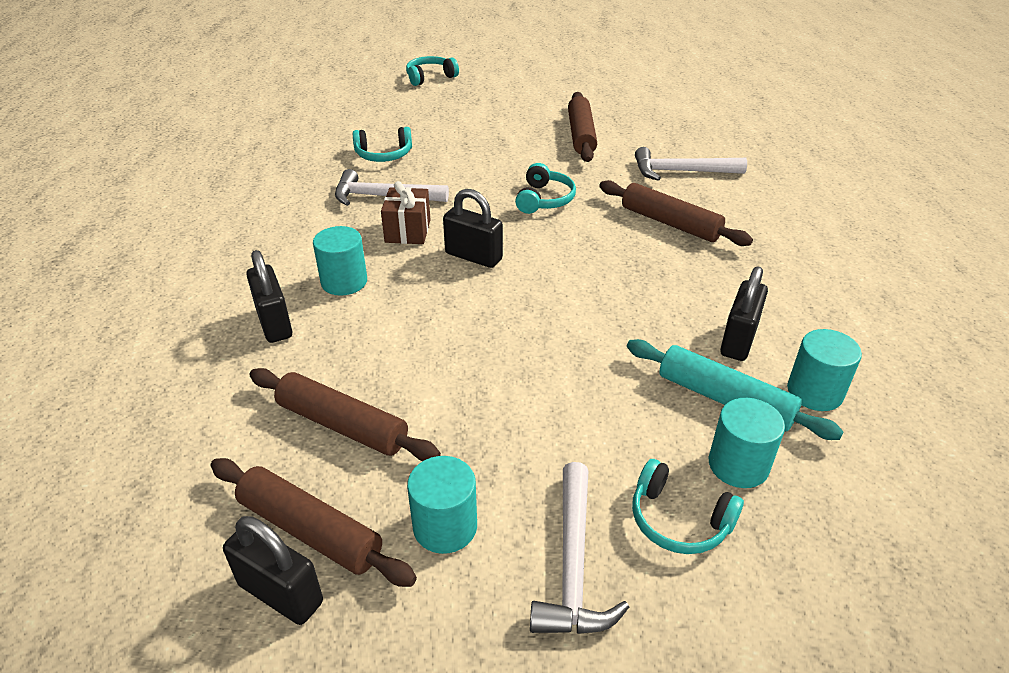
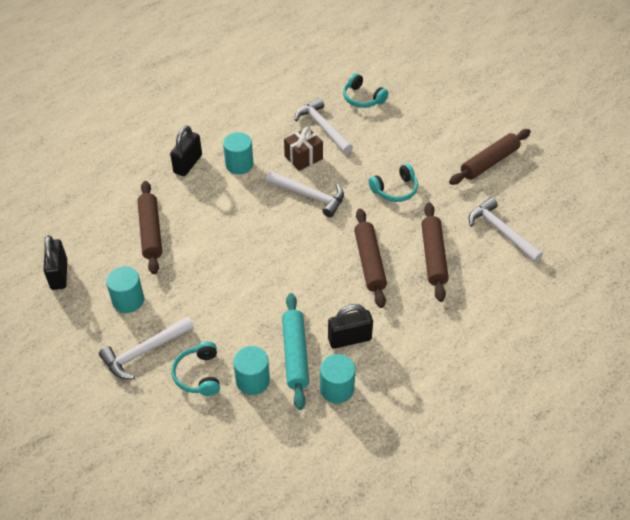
camera: 50 degrees right, 10 degrees up
(310, 530) = (92, 262): brown rolling pin -> brown rolling pin (369, 262)
(430, 77) = (474, 54): turquoise headphones -> none
(473, 256) = (309, 196): black padlock -> white hammer

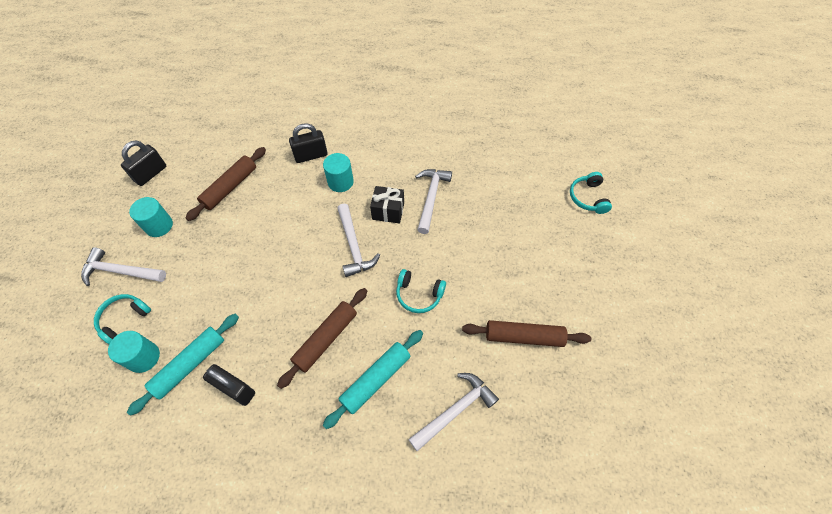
camera: 45 degrees right, 10 degrees up
(303, 157) = (388, 211): brown gift -> black gift
(337, 389) = (178, 421): turquoise cylinder -> none
(362, 98) = (490, 196): turquoise headphones -> turquoise headphones (588, 197)
(433, 256) = (376, 380): brown rolling pin -> turquoise rolling pin
(501, 231) = (455, 410): white hammer -> white hammer turned 45 degrees clockwise

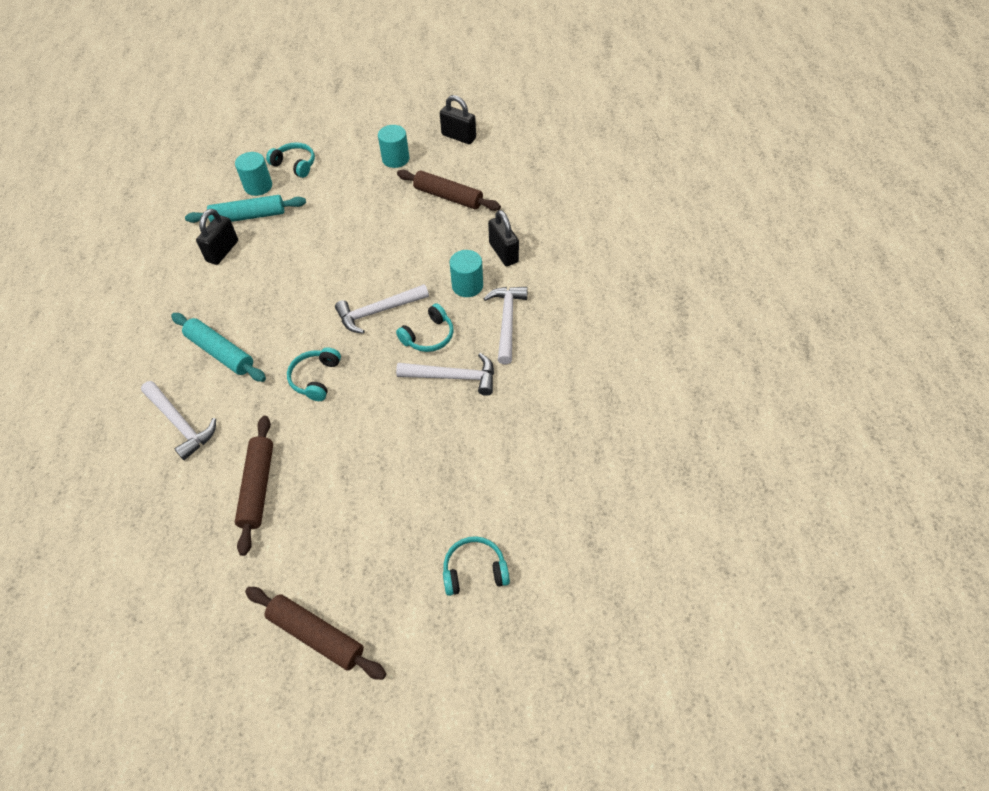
camera: 85 degrees right, 5 degrees down
(120, 271) = (343, 149): white hammer -> white hammer (507, 321)
(190, 365) = (248, 216): turquoise rolling pin -> turquoise rolling pin turned 45 degrees counterclockwise
(326, 339) = (267, 306): brown rolling pin -> brown rolling pin (316, 635)
(388, 211) = (428, 336): black gift -> turquoise headphones

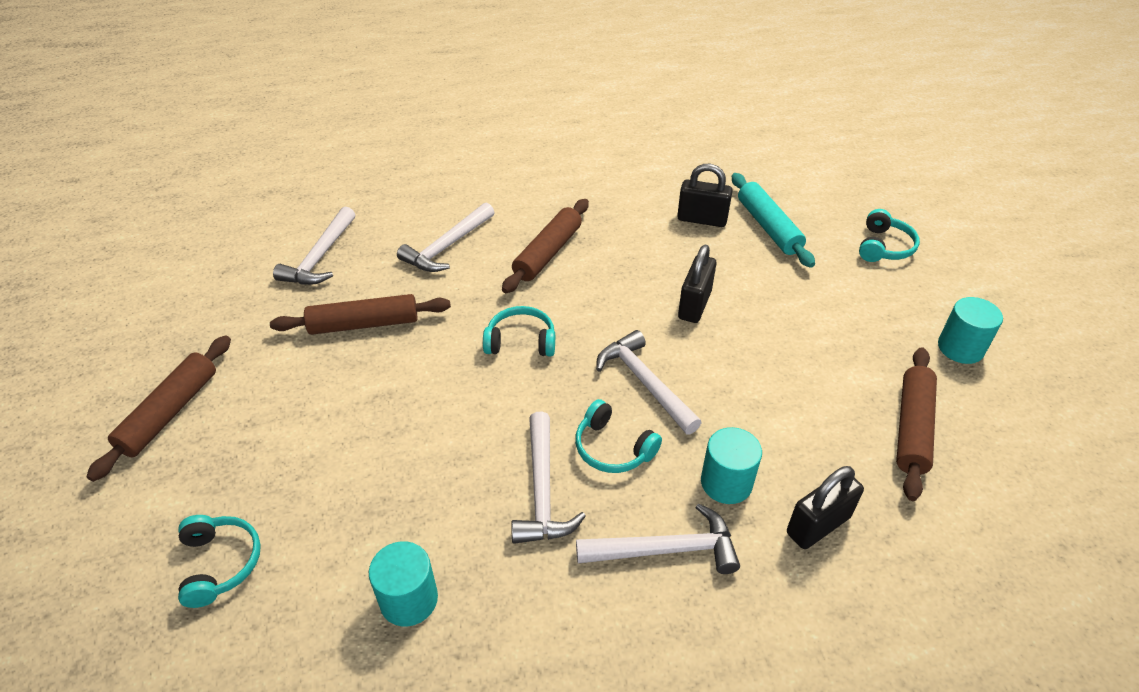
camera: 80 degrees right, 10 degrees down
(150, 528) = (320, 257): none -> white hammer
(220, 352) = (547, 253): turquoise rolling pin -> brown rolling pin
(258, 186) = (825, 223): turquoise cylinder -> turquoise cylinder (409, 599)
(458, 137) = (1067, 420): black padlock -> black padlock (694, 305)

